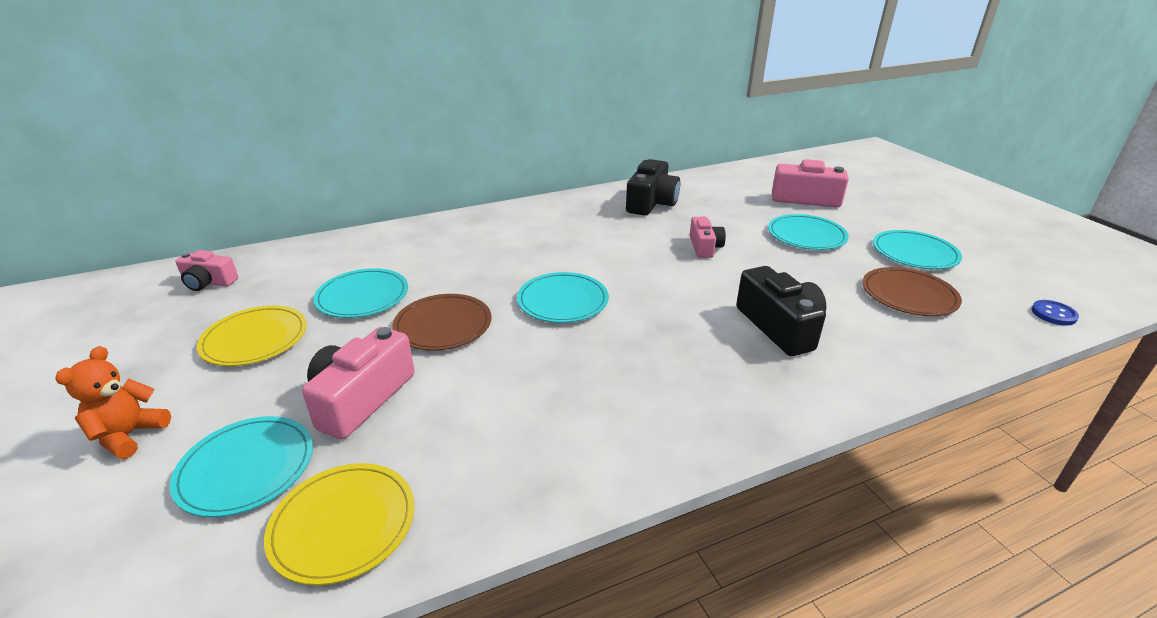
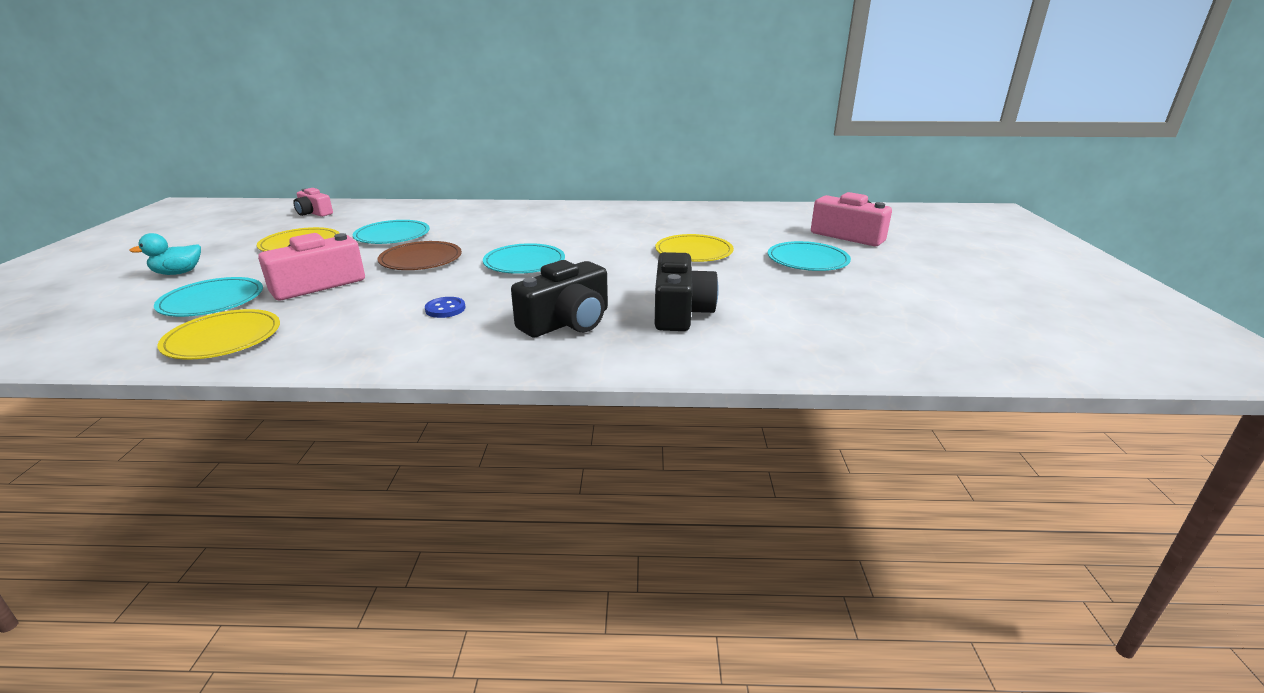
camera: 25 degrees right, 5 degrees down
(129, 435) = (178, 273): orange teddy bear -> turquoise duck
(651, 203) = (690, 218): black camera -> black camera (567, 322)
(704, 247) = (694, 252): pink camera -> yellow plate
(909, 295) = (848, 317): brown plate -> none
(914, 253) = (908, 290): turquoise plate -> none
(1053, 314) = (1002, 362): blue button -> blue button (445, 309)

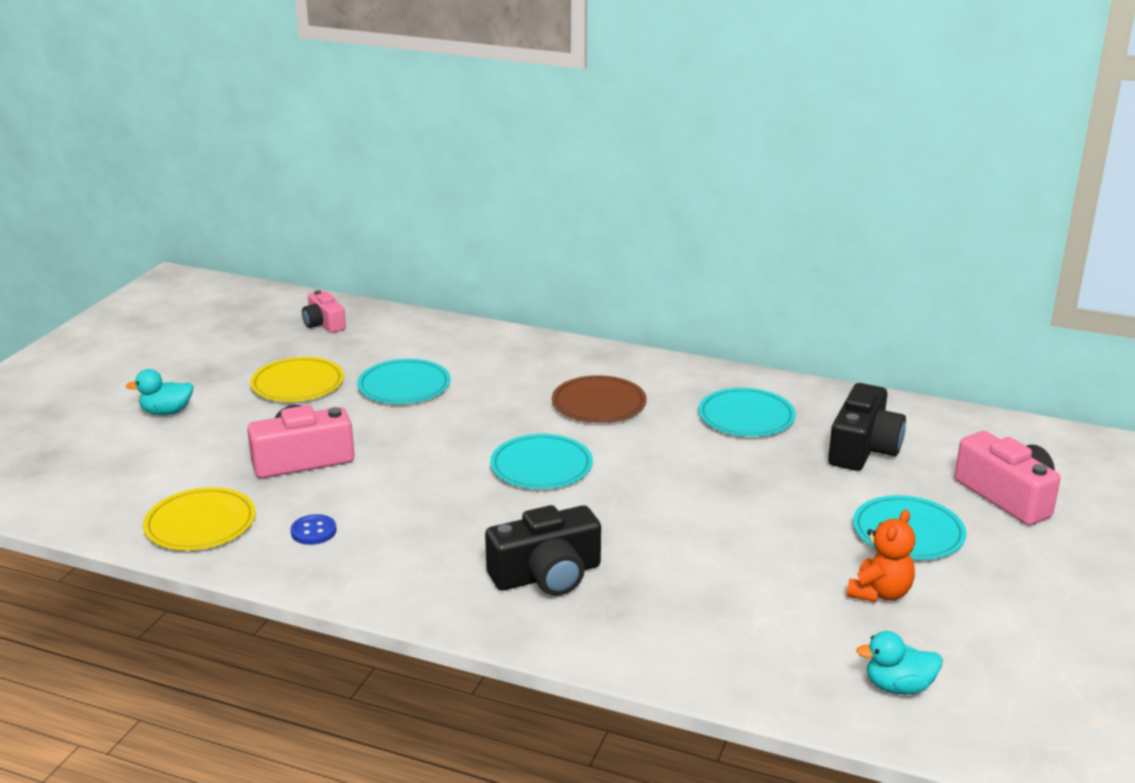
camera: 20 degrees right, 0 degrees up
(212, 301) = (195, 465): turquoise plate -> turquoise plate (746, 416)
(421, 259) = (424, 437): brown plate -> brown plate (599, 403)
(445, 309) = (425, 527): blue button -> blue button (313, 531)
(680, 311) = (683, 587): black camera -> black camera (863, 448)
(694, 252) = (764, 487): yellow plate -> none
(821, 292) = (879, 593): none -> orange teddy bear
(887, 342) = (898, 687): none -> turquoise duck

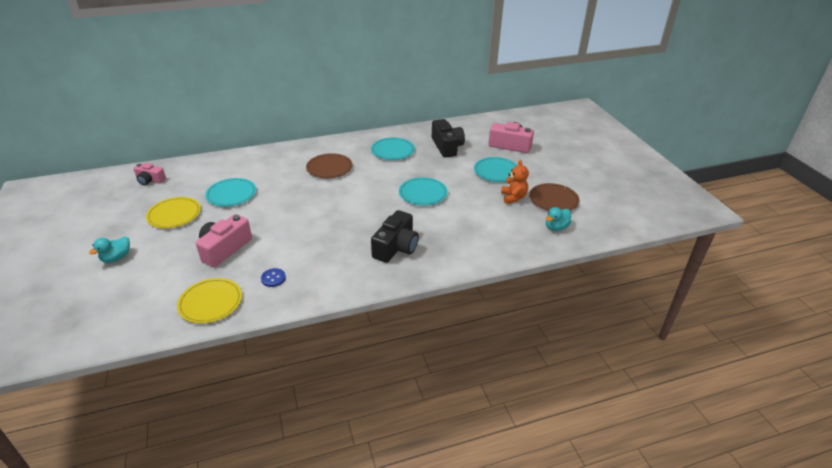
camera: 40 degrees left, 10 degrees up
(541, 466) = (338, 204): turquoise plate -> turquoise plate (423, 193)
(965, 635) = (553, 200): none -> brown plate

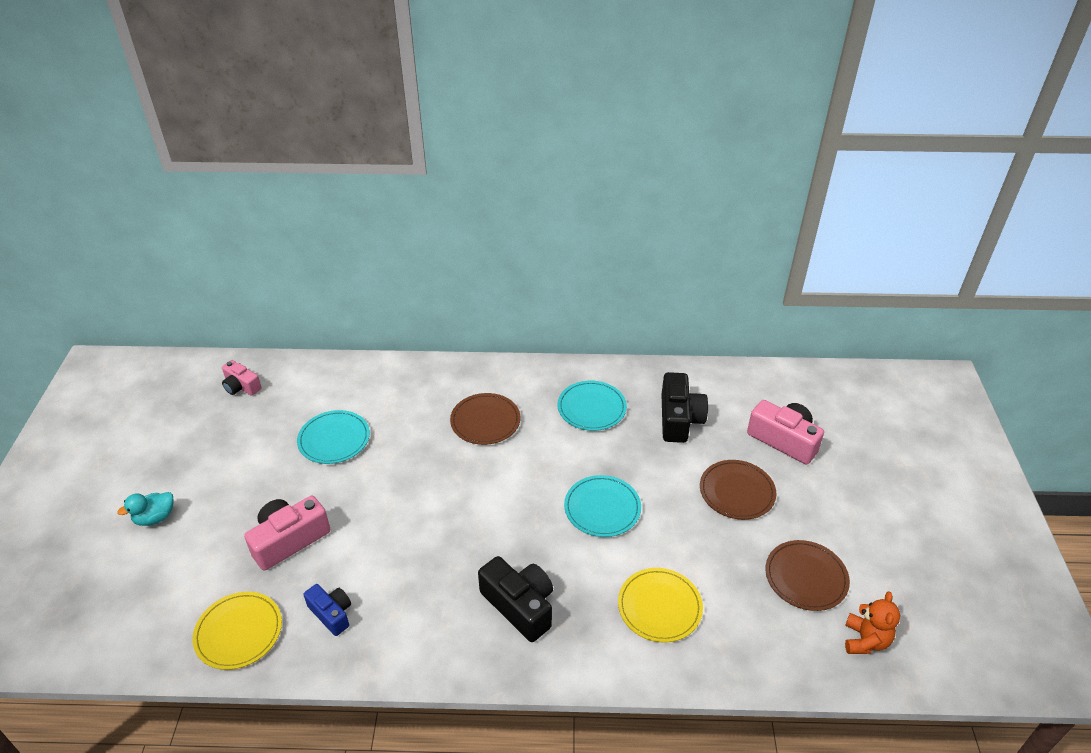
camera: 20 degrees right, 5 degrees up
(174, 214) = (249, 458): yellow plate -> yellow plate (659, 606)
(273, 278) = (331, 614): blue button -> blue camera
(396, 247) = (520, 606): black camera -> black camera turned 90 degrees counterclockwise
(496, 171) = (737, 491): turquoise plate -> brown plate
(513, 197) = (741, 554): orange teddy bear -> orange teddy bear (865, 640)
(556, 227) = (784, 637): turquoise duck -> none

